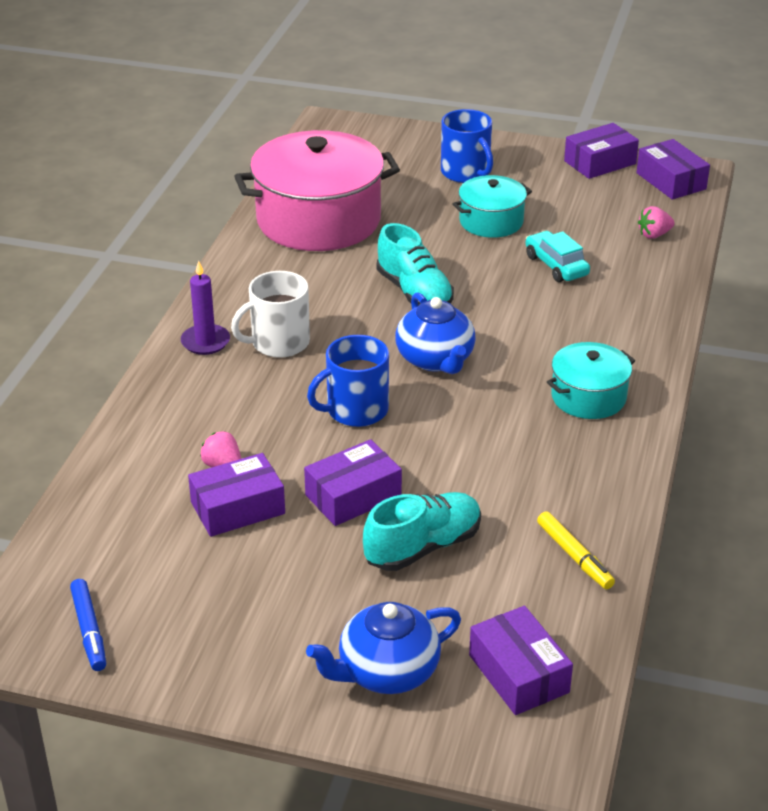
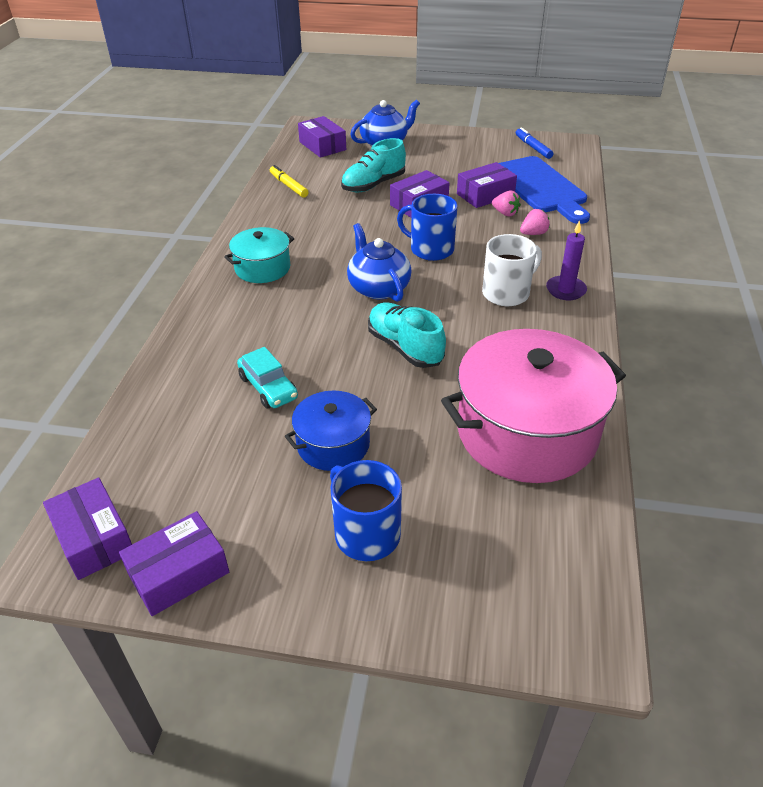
camera: 175 degrees right, 5 degrees up
(137, 517) = (540, 188): none -> blue cutting board
(356, 410) = (431, 249): blue mug -> blue mug turned 120 degrees counterclockwise
(491, 221) = (333, 444): turquoise pot -> blue pot
(654, 235) = (152, 438): pink strawberry -> pink strawberry (533, 233)

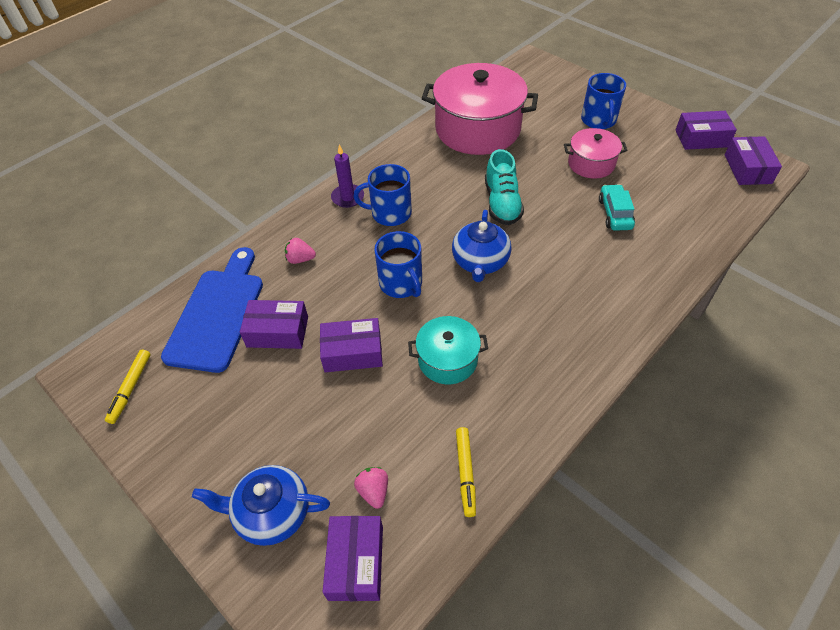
camera: 145 degrees left, 10 degrees up
(262, 268) = (567, 334): turquoise pot -> turquoise pot (447, 359)
(333, 444) = (591, 164): blue pot -> pink pot
(373, 185) = (368, 415): turquoise shoe -> none
(505, 213) = (292, 295): pink strawberry -> pink strawberry (373, 491)
(507, 293) = (390, 213): white mug -> blue mug
(533, 147) = (131, 388): blue marker -> yellow marker

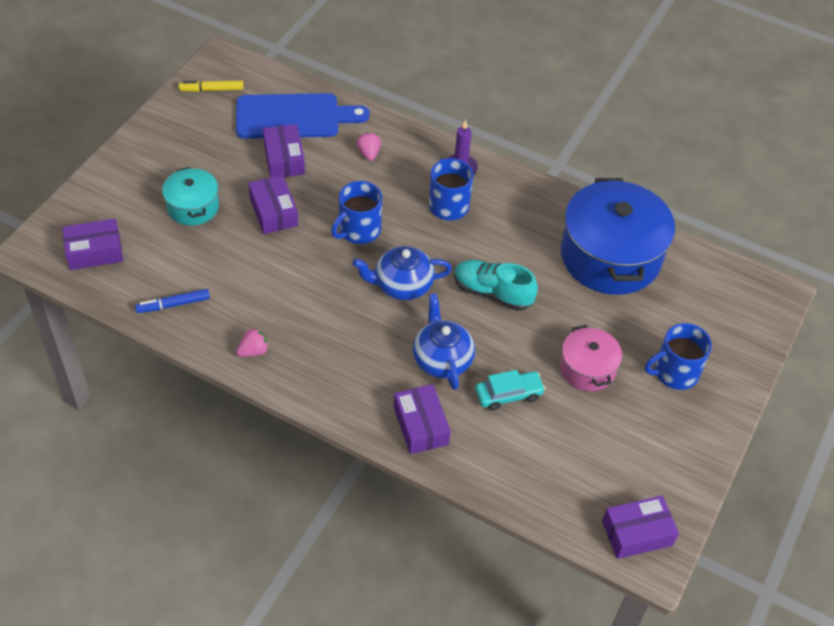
camera: 70 degrees right, 0 degrees up
(272, 513) = (125, 197): blue teapot -> blue teapot (442, 359)
(373, 491) = (150, 251): pink strawberry -> pink strawberry (253, 351)
(447, 359) = (280, 277): turquoise pot -> turquoise pot (193, 207)
(465, 473) = (173, 305): yellow marker -> blue marker
(477, 129) = (610, 256): pink pot -> blue pot
(502, 203) = (492, 293): turquoise shoe -> turquoise shoe turned 45 degrees clockwise
(701, 138) = (681, 484): purple box -> purple box (421, 426)

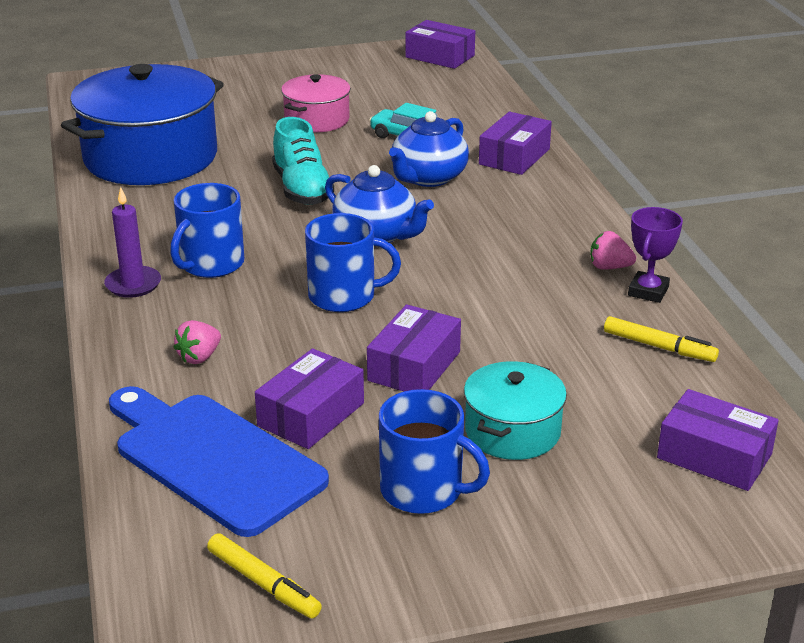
camera: 130 degrees left, 20 degrees down
(173, 305) = (659, 347): blue marker -> yellow marker
(214, 345) = (648, 291): none -> purple trophy
(675, 372) = (256, 90): blue mug -> blue mug (423, 490)

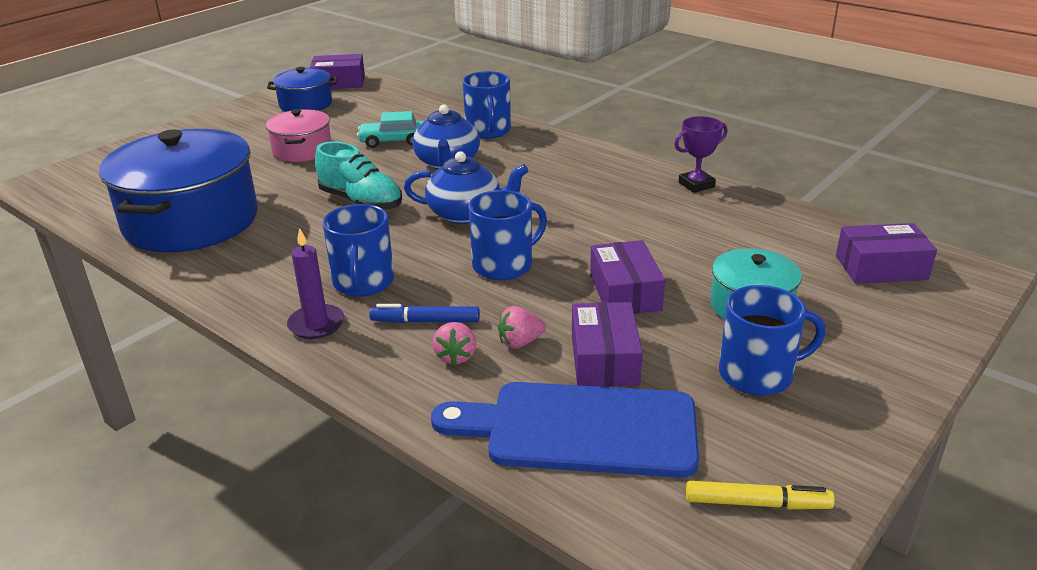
camera: 35 degrees left, 0 degrees up
(215, 318) = (425, 321): none -> blue marker
(379, 71) = (305, 104): none -> blue pot
(514, 156) = (488, 131): purple box -> blue mug
(609, 267) = (652, 179): pink strawberry -> pink strawberry (520, 342)
(648, 291) = (696, 185): purple trophy -> purple trophy turned 75 degrees clockwise
(659, 347) = (753, 215): yellow marker -> none

